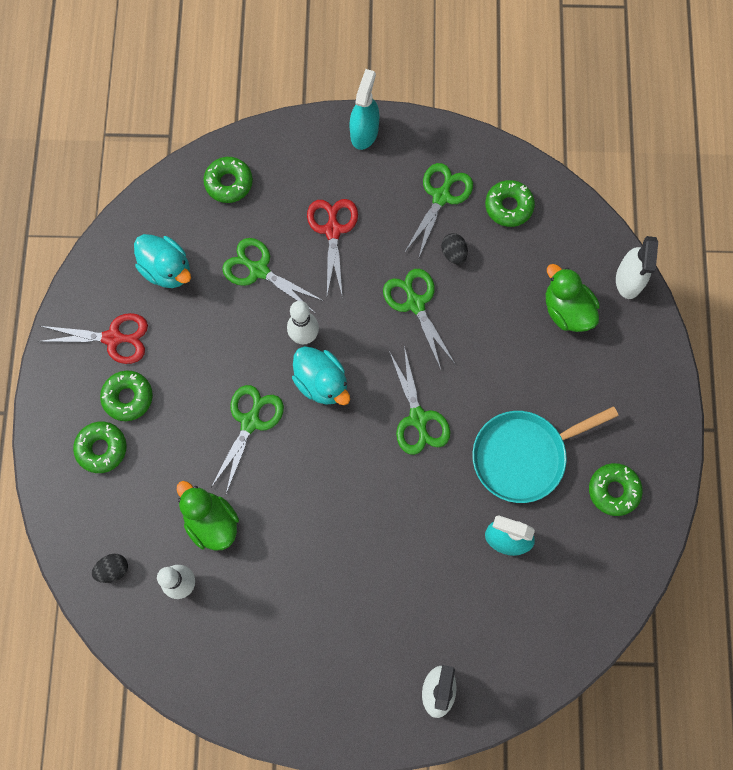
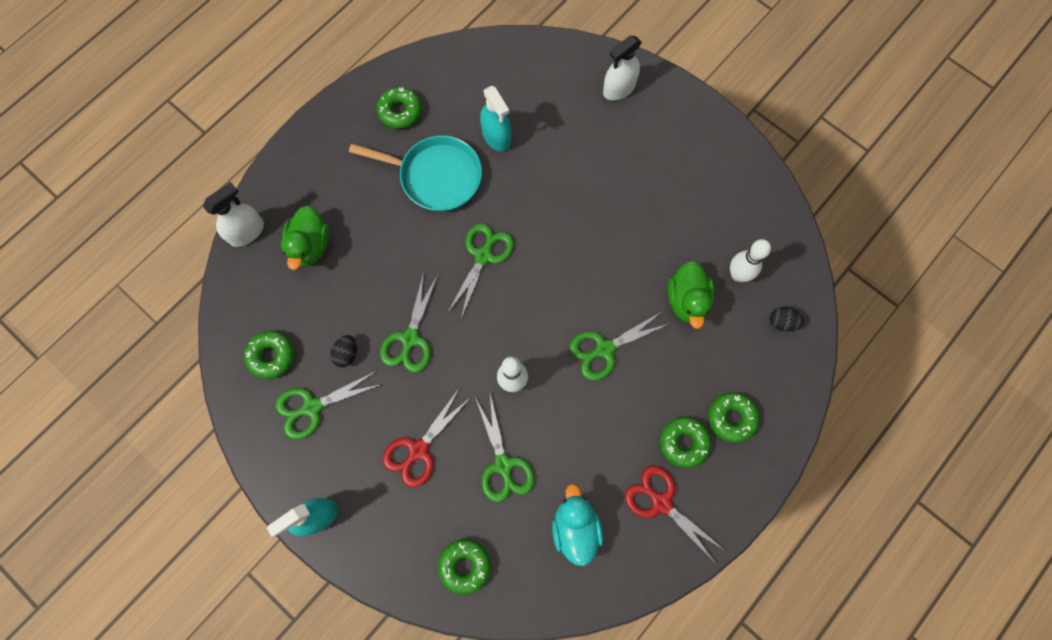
camera: 140 degrees left, 0 degrees up
(322, 382) = (529, 336): turquoise duck -> none

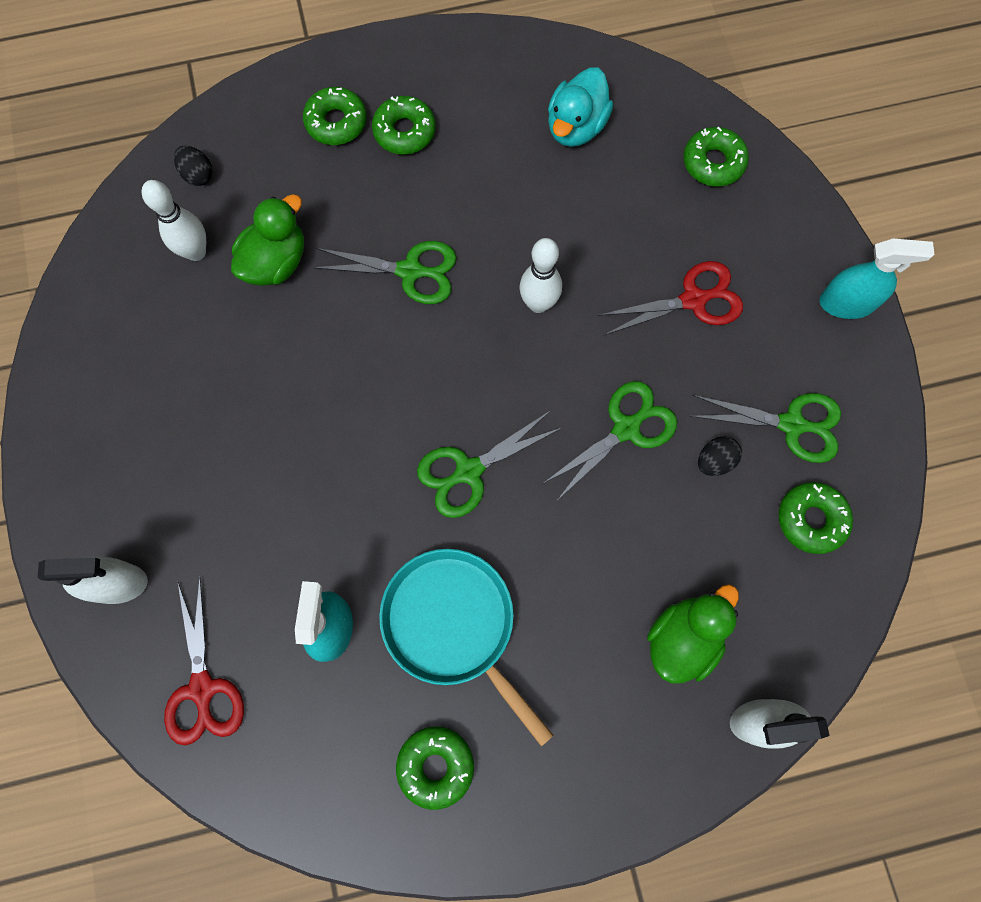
camera: 145 degrees left, 0 degrees up
(503, 465) = (609, 227): green scissors -> none
(661, 502) = (472, 96): red scissors -> red scissors (202, 689)

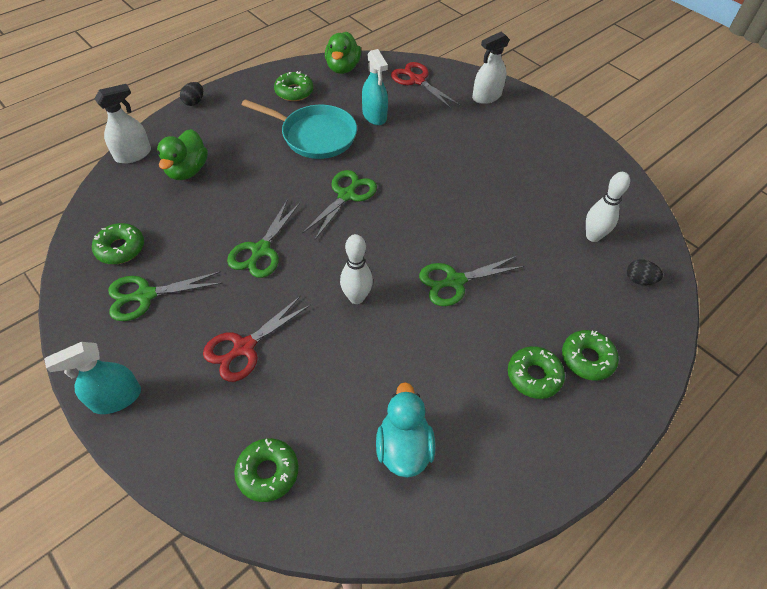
camera: 150 degrees right, 20 degrees down
(276, 262) = (541, 251): green duck -> green duck (343, 68)
(714, 461) = (195, 255): black egg -> black egg (194, 102)

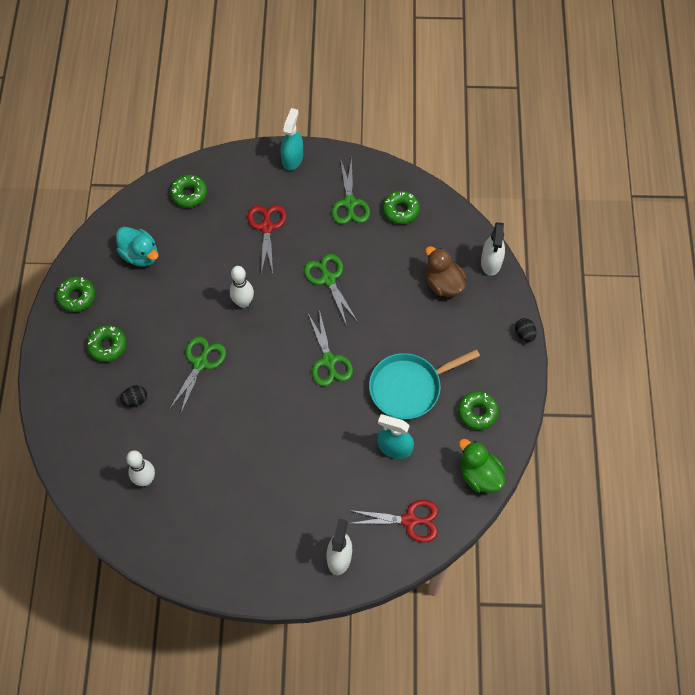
camera: 135 degrees right, 10 degrees up
(145, 295) = (350, 203): green scissors -> green scissors turned 150 degrees clockwise
(187, 170) = (443, 284): green duck -> brown duck
(587, 359) = (86, 382): green donut -> green donut (77, 297)
(639, 280) = (92, 469): black egg -> black egg (135, 400)

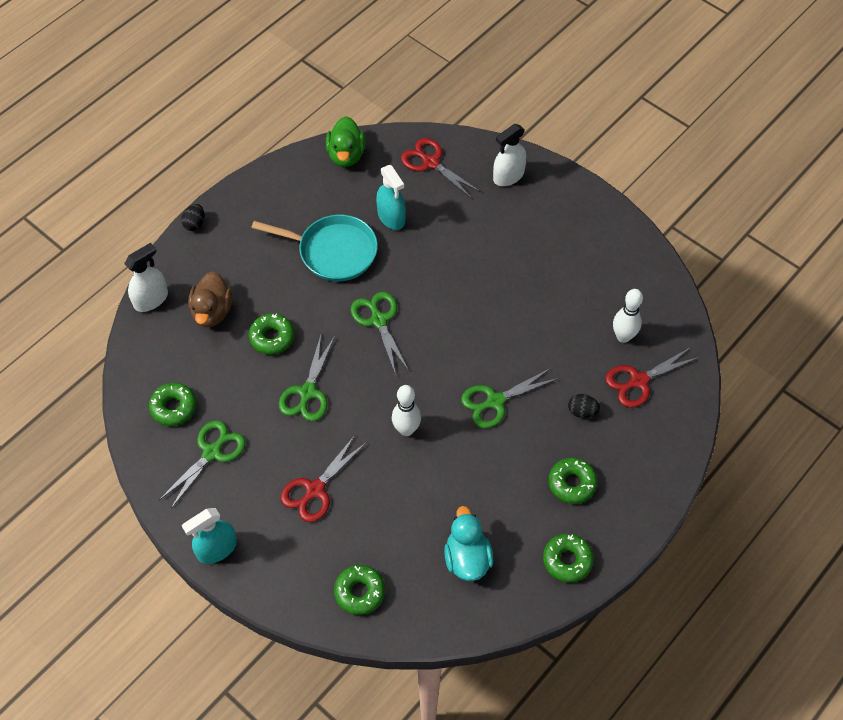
camera: 140 degrees left, 5 degrees down
(110, 452) = (638, 381): none -> red scissors
(329, 361) = (378, 320): green scissors -> green scissors turned 45 degrees counterclockwise
(477, 412) = (299, 196): green donut -> green donut (272, 337)

